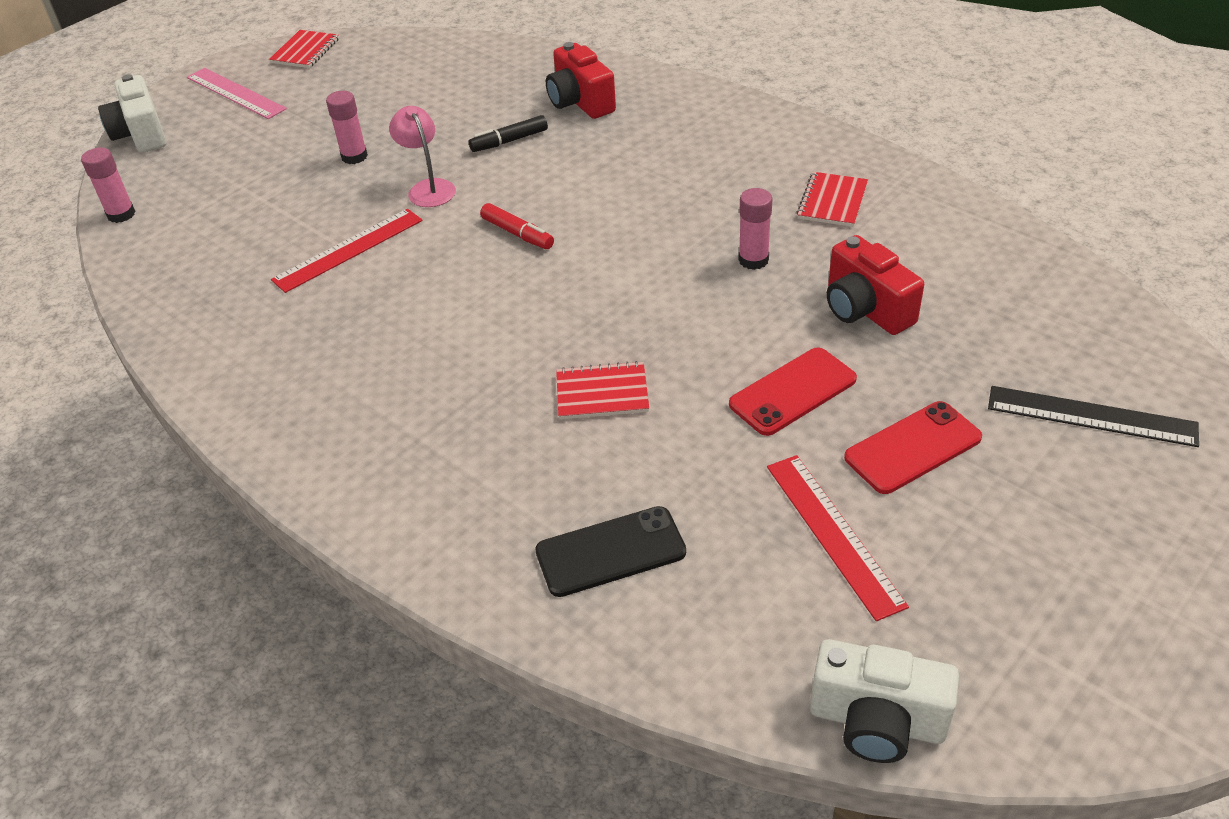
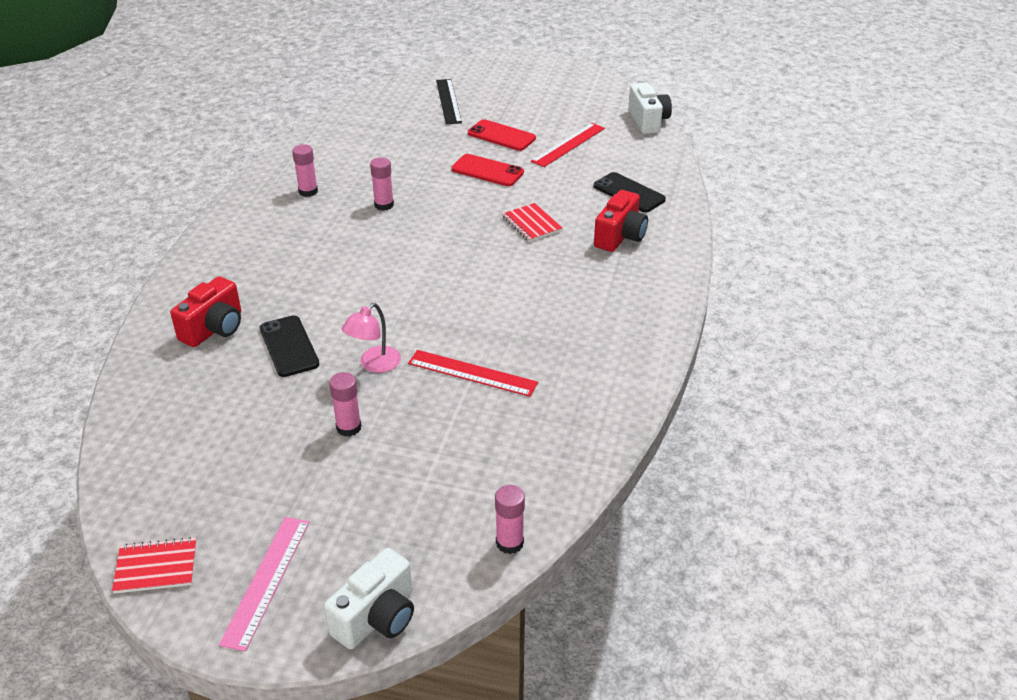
camera: 120 degrees left, 5 degrees down
(509, 141) = (289, 346): black marker -> black phone
(517, 234) = (408, 300): red marker -> none
(832, 201) = (308, 191): red notebook -> pink glue stick
(865, 309) = (408, 163): red camera -> red camera (620, 236)

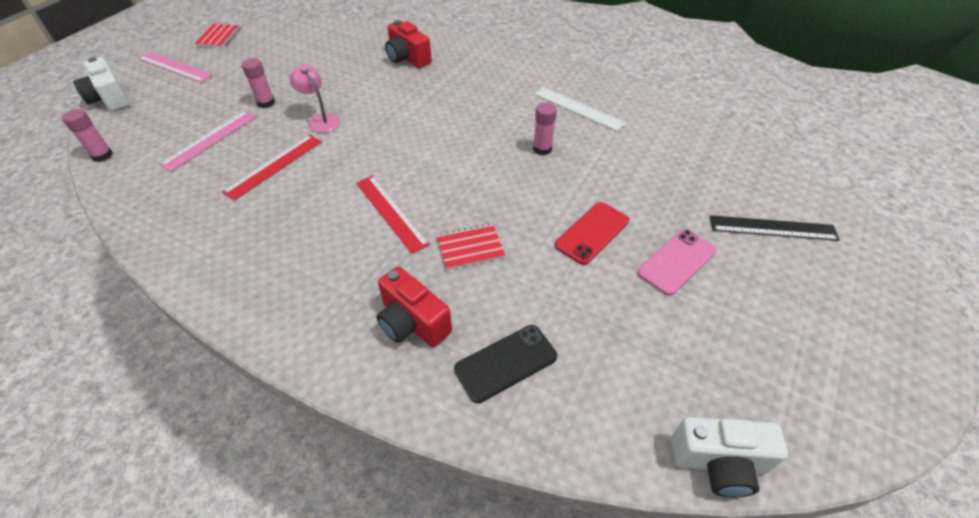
camera: 105 degrees right, 10 degrees up
(289, 346) = (368, 86): black phone -> none
(308, 191) = (578, 108): pink glue stick -> white ruler
(442, 448) = (210, 139): none -> pink ruler
(501, 136) = (677, 262): red phone -> pink phone
(568, 144) = (647, 328): red ruler -> red ruler (391, 212)

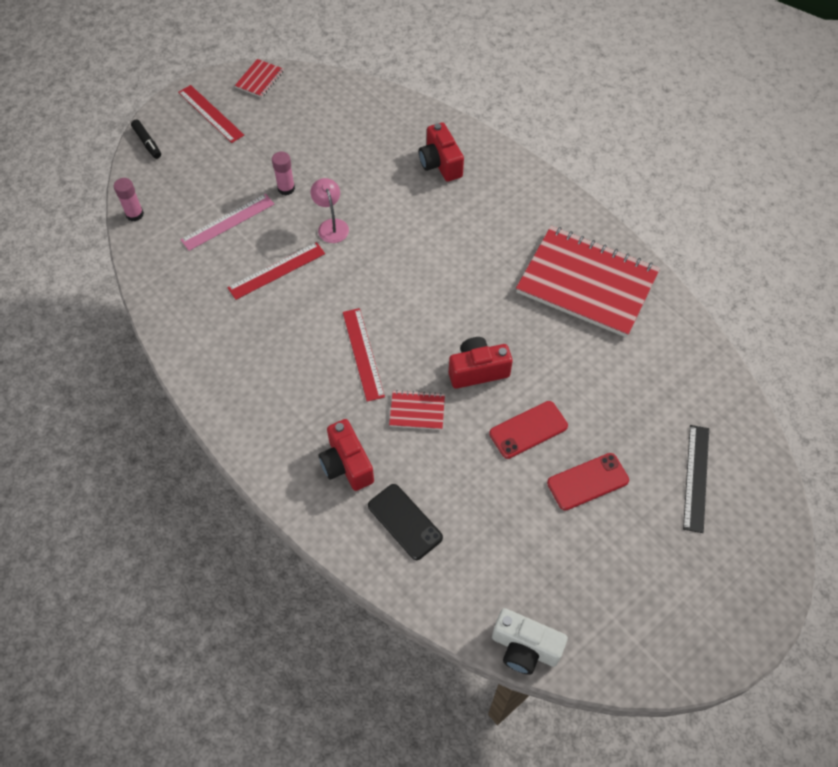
camera: 20 degrees right, 10 degrees up
(110, 99) = (147, 143): white camera -> black marker
(175, 67) = (210, 113): pink ruler -> red ruler
(506, 363) = (405, 521): black phone -> black phone turned 60 degrees clockwise
(515, 197) = (477, 370): none -> red camera
(542, 149) = (526, 323): pink glue stick -> none
(578, 108) = (587, 283): white ruler -> red notebook
(677, 262) = (587, 481): pink phone -> red phone
(772, 228) = (696, 477): black ruler -> black ruler turned 75 degrees clockwise

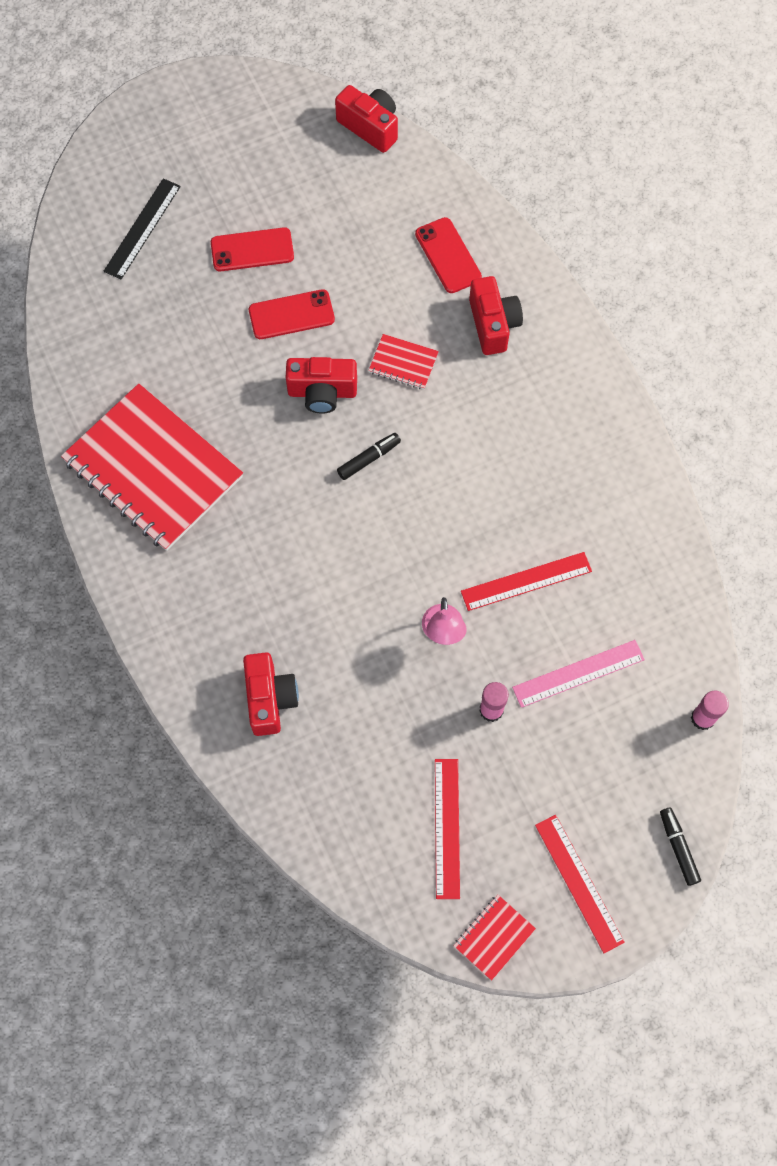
camera: 165 degrees left, 10 degrees up
(363, 354) = (446, 444): red ruler -> red ruler (447, 828)
(405, 521) = (448, 255): black phone -> red phone
(422, 328) = (369, 459): none -> black marker
(524, 648) = (370, 127): white camera -> red camera

